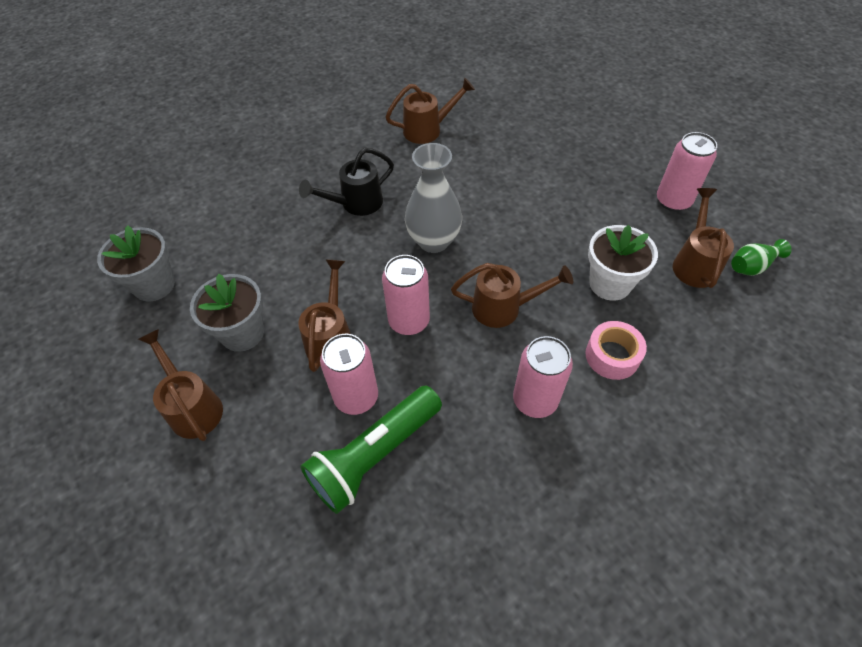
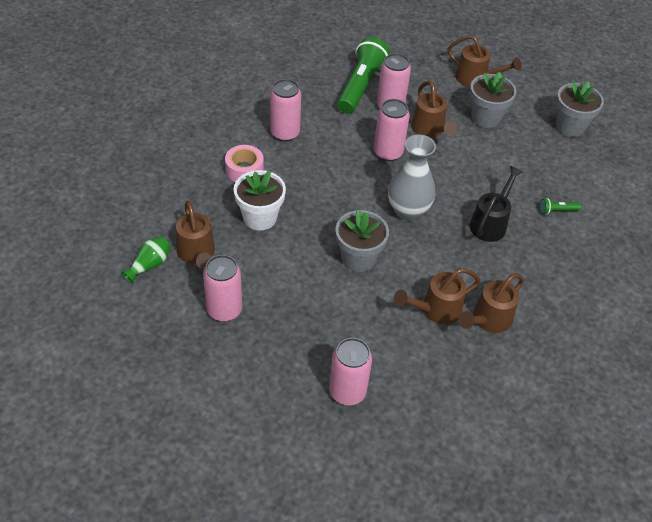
camera: 150 degrees right, 5 degrees down
(277, 195) = (557, 211): none -> green flashlight
(503, 308) = (329, 178): brown watering can -> brown watering can (436, 310)
(516, 209) = (358, 258): none -> grey flower pot
(578, 116) = (347, 392): none -> pink can

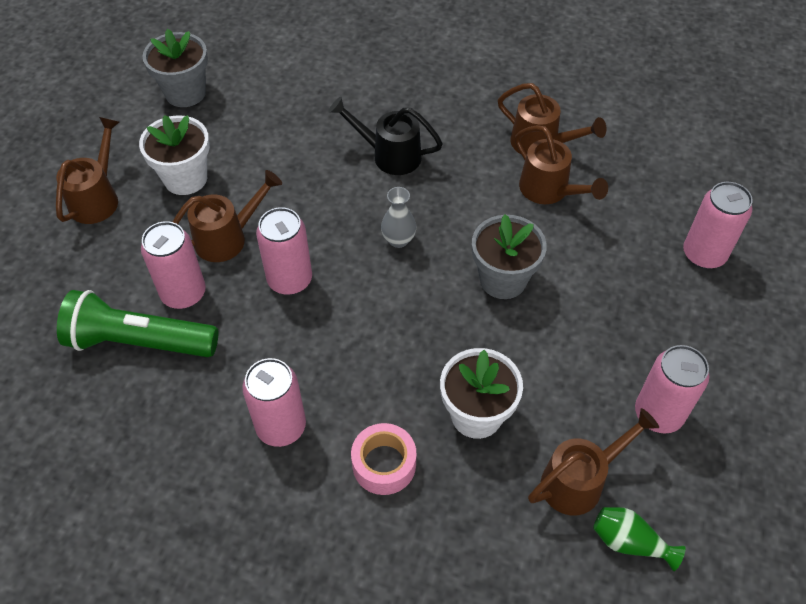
camera: 100 degrees left, 5 degrees up
(408, 211) = (398, 240): grey vase -> grey vase, size x0.54
(485, 117) = (185, 178): grey flower pot -> white flower pot
(557, 211) = (346, 97): green flashlight -> none

